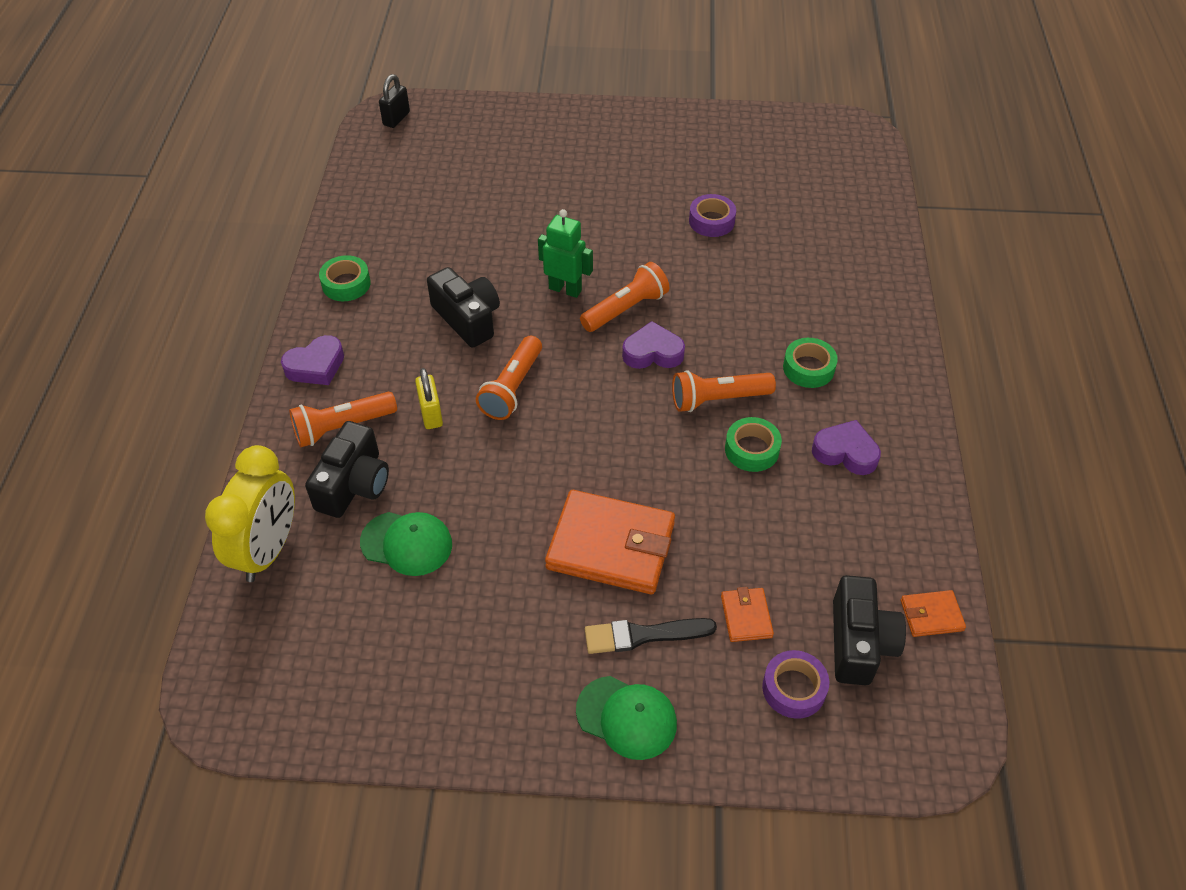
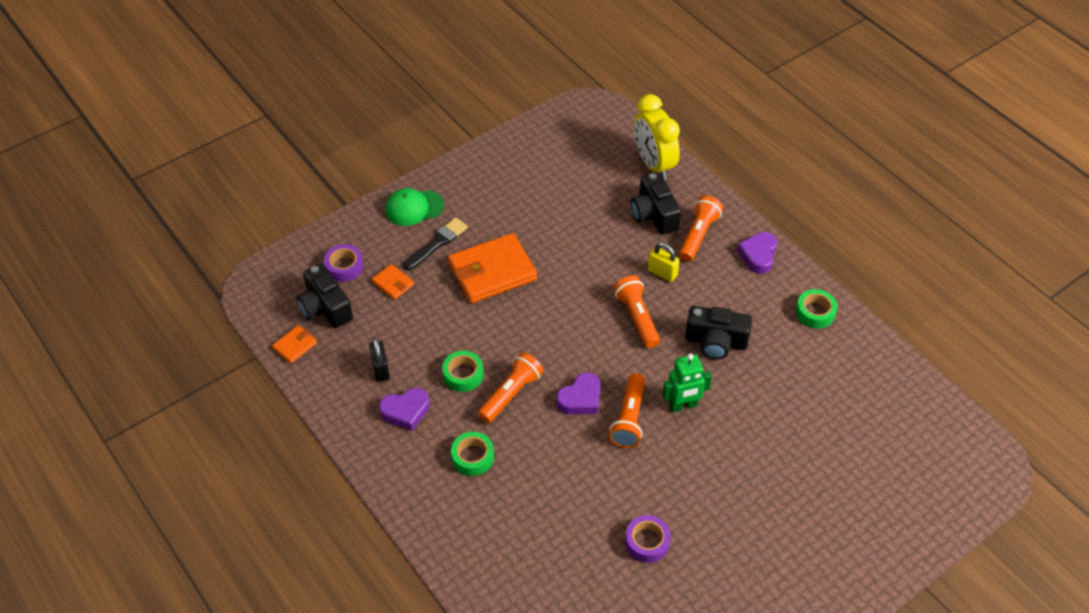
camera: 140 degrees right, 0 degrees up
(396, 118) = (980, 467): black padlock -> black padlock (381, 369)
(407, 543) = (594, 208): green cap -> none

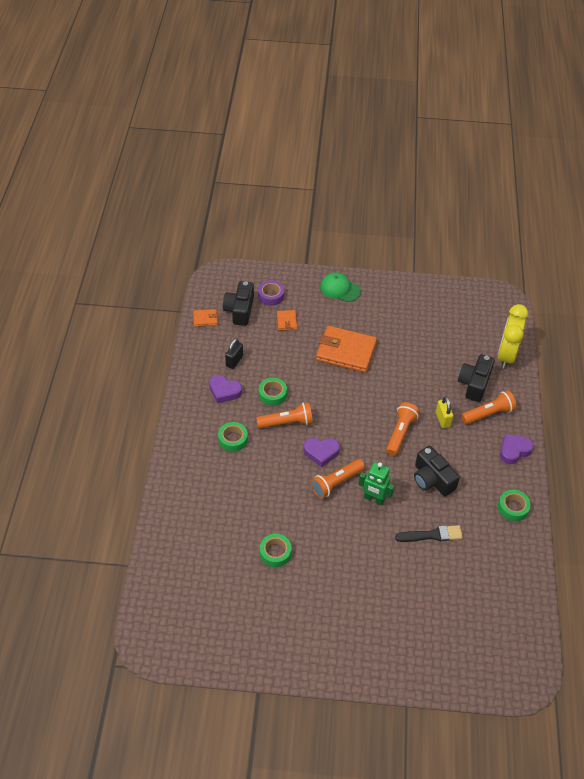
camera: 40 degrees right, 0 degrees up
(437, 243) = (332, 316): black brush -> black brush (432, 535)
(647, 542) = (275, 553): purple tape -> green tape

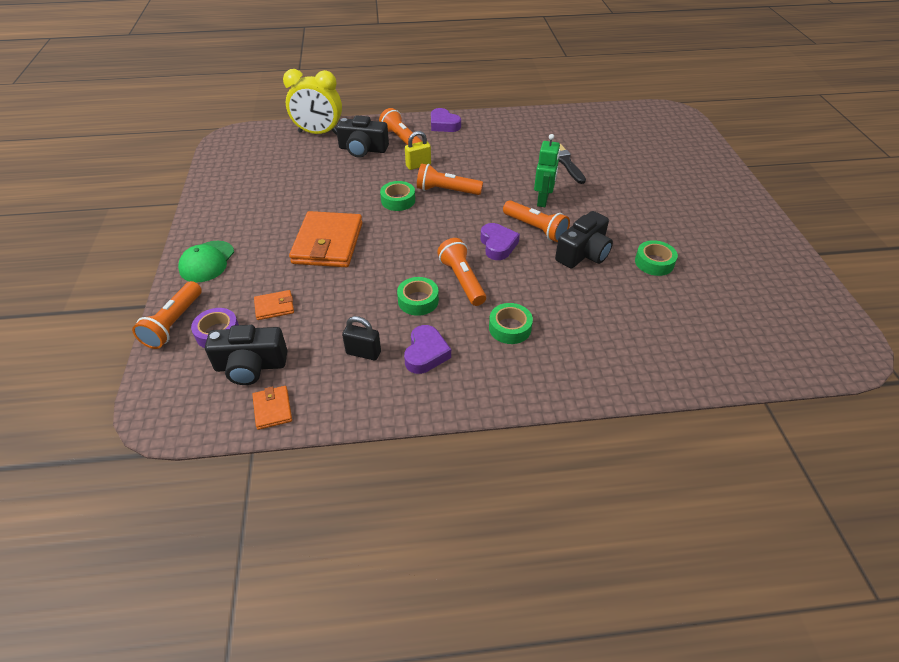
camera: 100 degrees left, 5 degrees down
(285, 276) = (174, 323): none -> orange flashlight
(432, 479) = (499, 167): black camera -> black camera (583, 254)
(513, 508) = (510, 123): green tape -> green tape (398, 200)

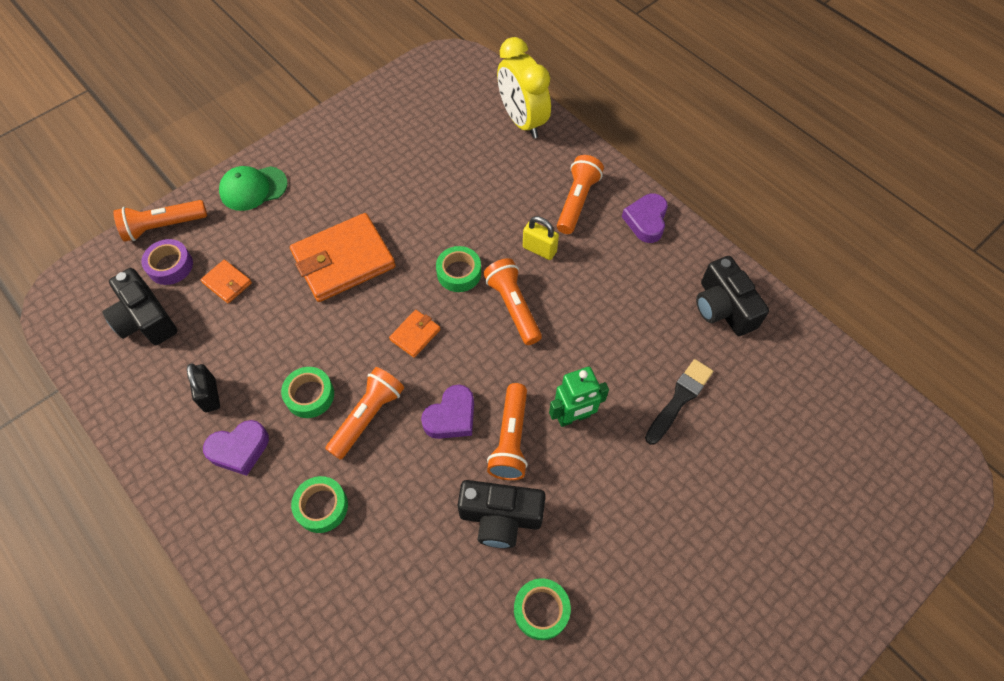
camera: 55 degrees right, 15 degrees up
(272, 409) = (107, 371): orange wallet -> orange wallet (415, 334)
(363, 149) = (526, 180): black camera -> black camera (723, 308)

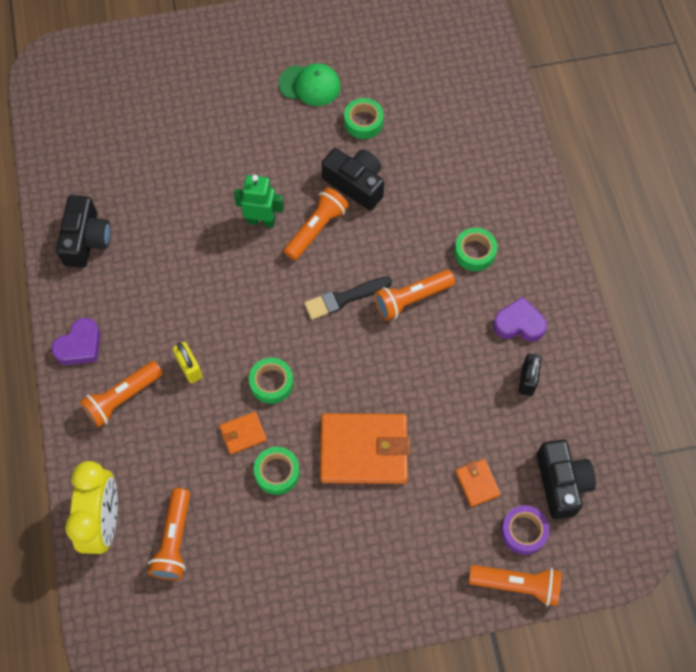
camera: 150 degrees left, 5 degrees up
(253, 188) = (412, 585): green cap -> green cap (310, 85)
(310, 395) = (448, 339): green tape -> green tape (277, 472)
(415, 334) = (340, 346): orange wallet -> orange wallet (243, 434)
(451, 417) = (349, 266): purple heart -> none
(513, 307) = (247, 328): orange flashlight -> orange flashlight (174, 540)
(679, 399) = (177, 194): black brush -> black brush (344, 298)

